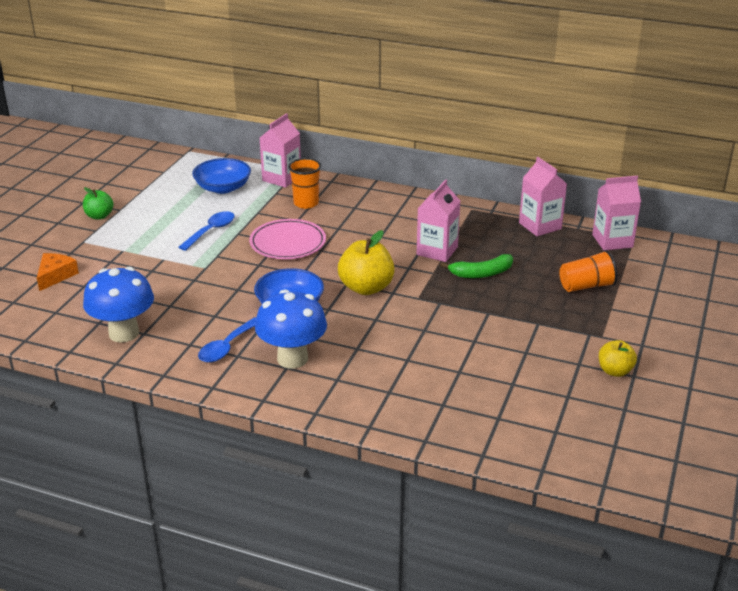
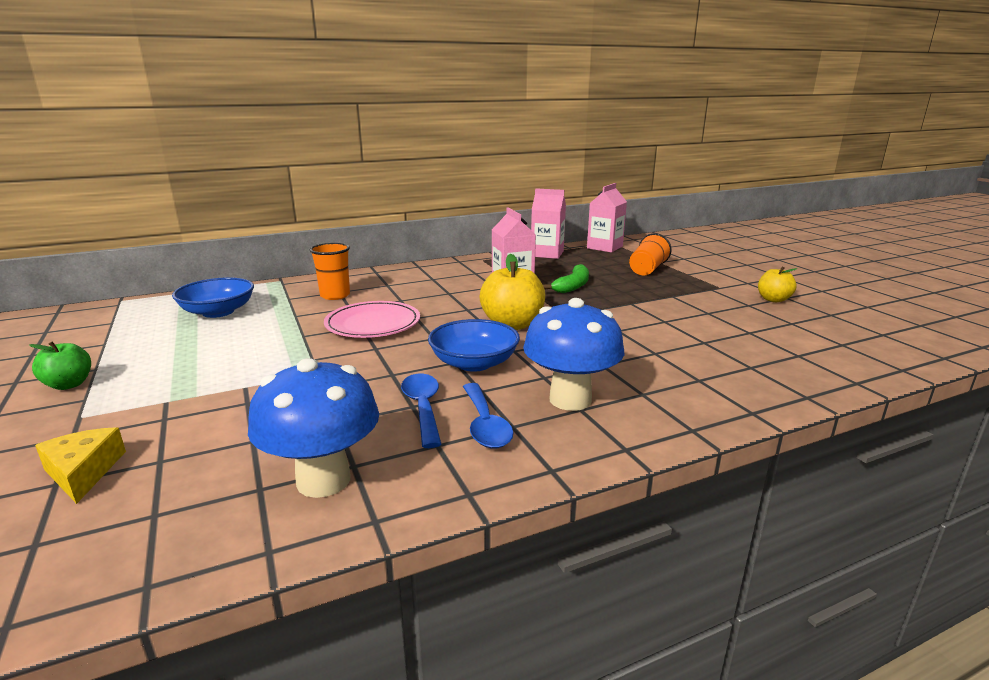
camera: 45 degrees left, 10 degrees down
(55, 276) = (83, 472): orange cheese -> yellow cheese
(211, 231) = (266, 344): blue spoon -> blue spoon (423, 408)
(281, 178) = (275, 289): pink carton -> none

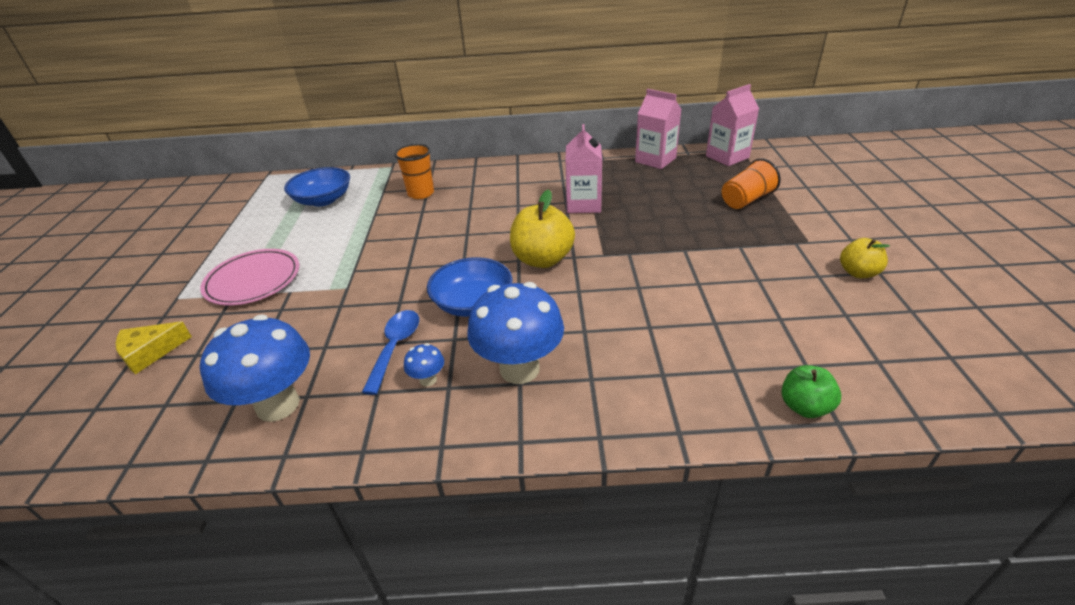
camera: 25 degrees right, 15 degrees up
(69, 384) = (188, 263): green apple -> green apple (804, 407)
(83, 472) = (150, 352): yellow cheese -> yellow cheese turned 120 degrees counterclockwise
(373, 324) = (426, 236): pink plate -> pink plate (253, 280)
(485, 425) = (428, 380): blue spoon -> blue mushroom
(572, 286) = (643, 214): green banana -> none

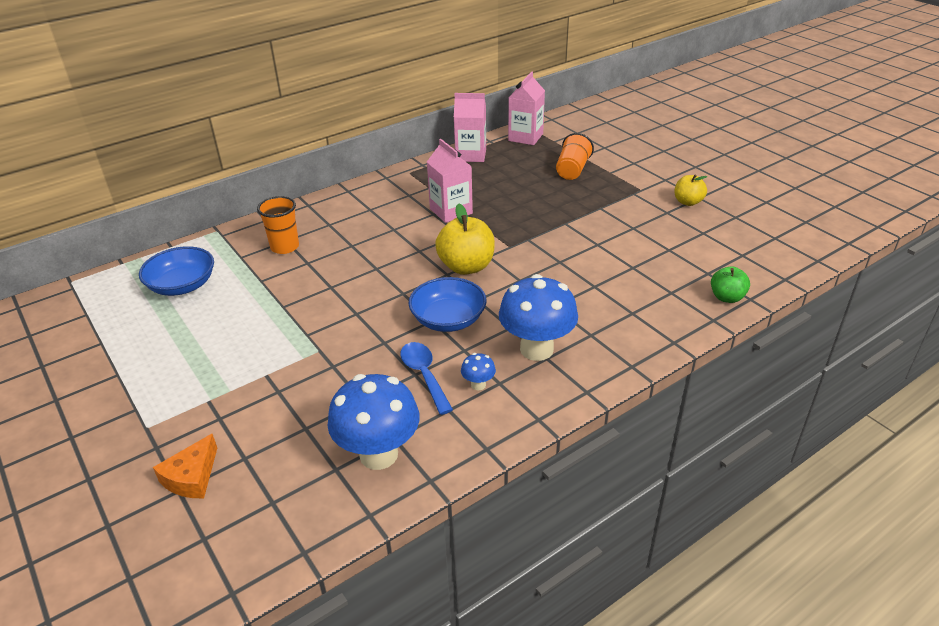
camera: 35 degrees left, 0 degrees up
(150, 352) = (192, 477): yellow cheese -> orange cheese
(253, 280) = (211, 380): pink plate -> none

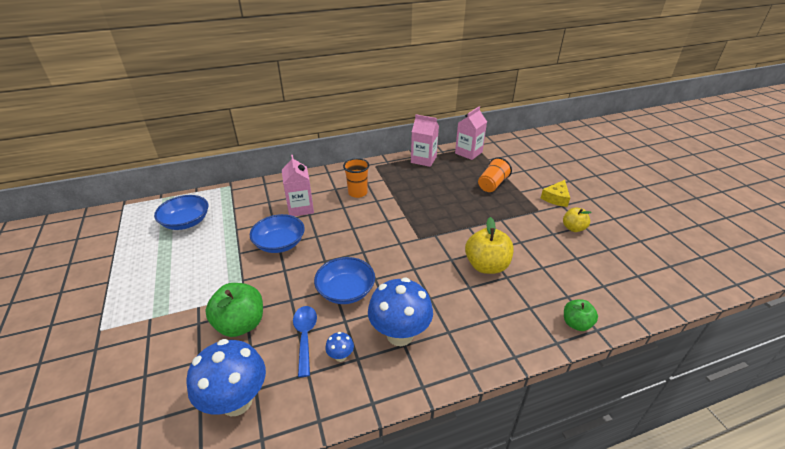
camera: 15 degrees right, 0 degrees up
(192, 477) = (102, 382): orange cheese -> none
(285, 247) = (265, 206): orange cup -> orange cup (357, 193)
(332, 286) = (280, 243): none -> blue bowl
(335, 380) = (240, 324): none -> green apple
(451, 211) = (389, 201): pink carton -> pink carton (300, 208)
(466, 266) = (379, 248): yellow apple -> yellow apple (486, 266)
(655, 172) = (556, 198): none -> yellow cheese

